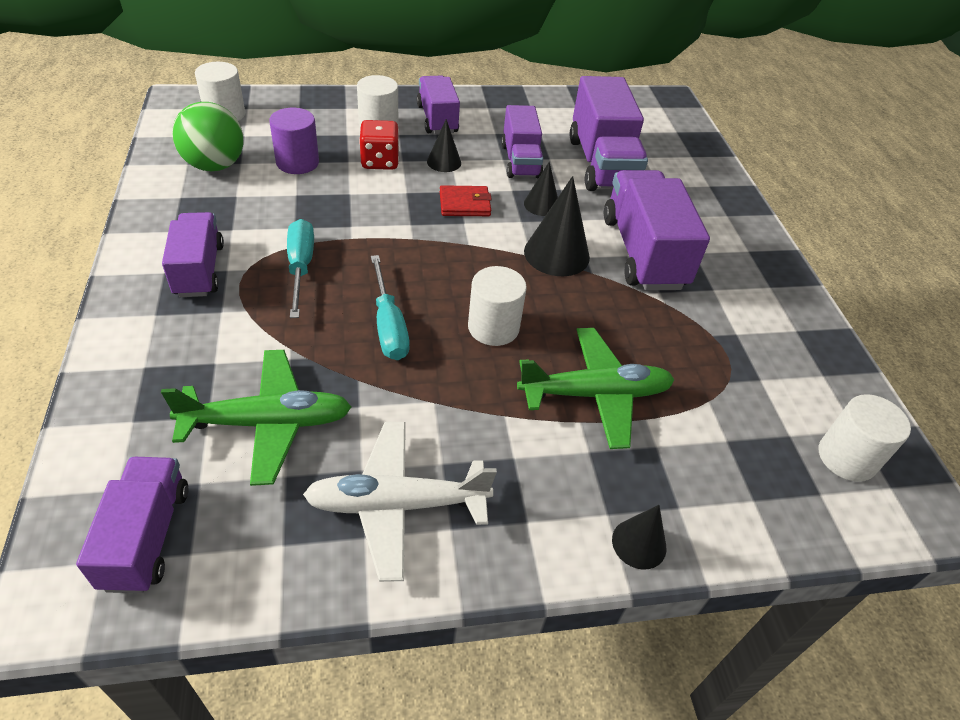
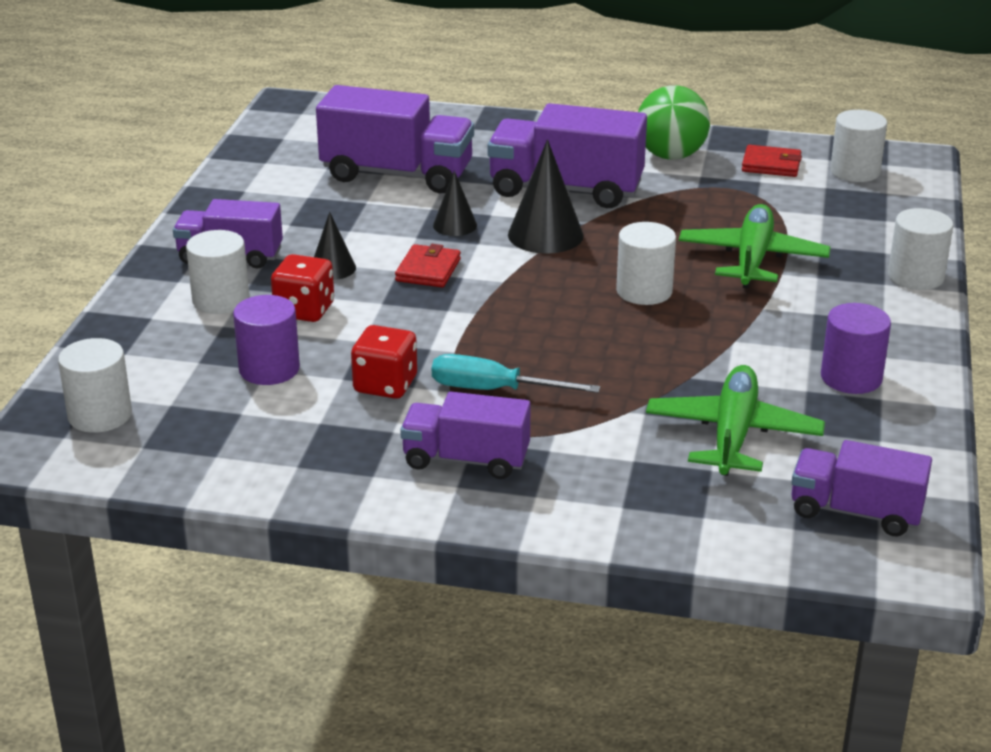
camera: 65 degrees left, 15 degrees down
(215, 165) = (236, 433): green ball -> green ball (671, 156)
(292, 214) = (385, 385): none -> red dice
(388, 325) = (617, 348): turquoise screwdriver -> none
(396, 505) = (851, 378): white plane -> purple cylinder
(520, 161) = (361, 220): purple truck -> none
(639, 543) = (915, 277): black cone -> white cylinder
(802, 383) = (771, 165): none -> red wallet

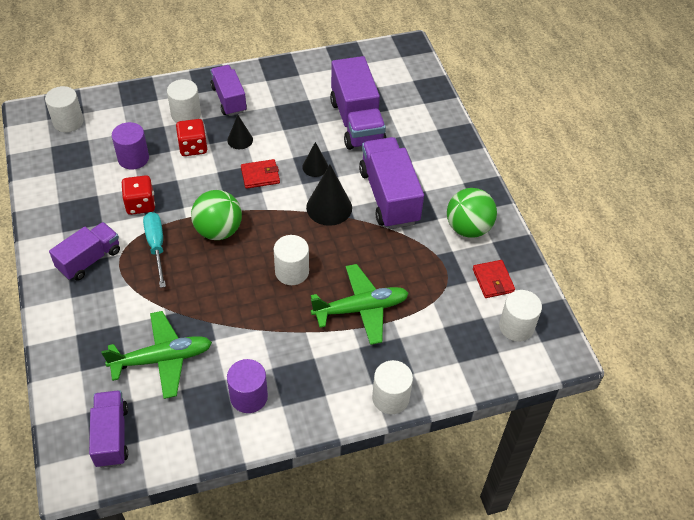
camera: 60 degrees right, 20 degrees up
(466, 460) = (89, 260): purple truck -> purple truck turned 60 degrees clockwise
(510, 329) = (218, 230): none -> green ball

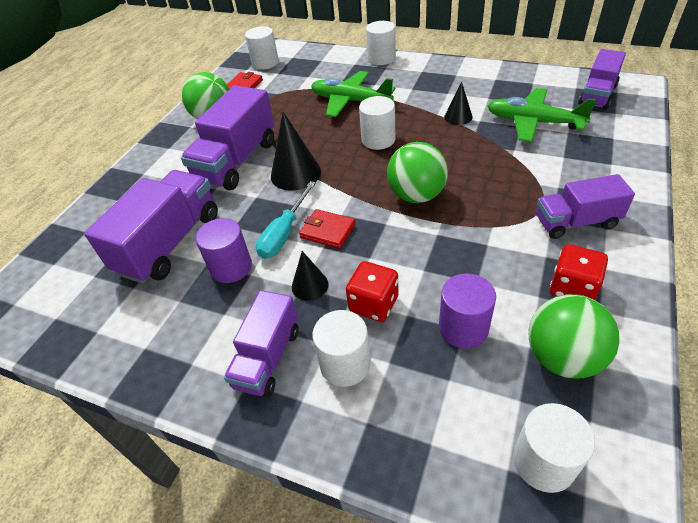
camera: 135 degrees left, 5 degrees down
(72, 168) = (562, 357): none -> green ball
(140, 204) = (486, 258): red dice -> red dice (572, 288)
(156, 246) = (492, 206): turquoise screwdriver -> turquoise screwdriver (284, 233)
(249, 396) = (477, 84): purple cylinder -> purple cylinder (231, 267)
(315, 167) = (266, 215): black cone -> black cone (458, 117)

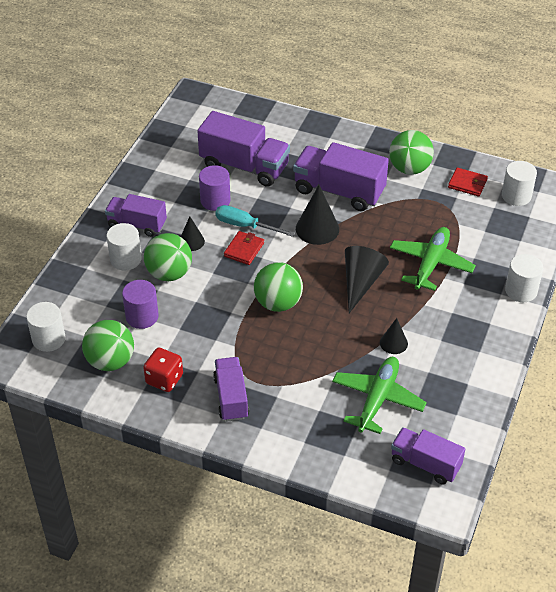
camera: 85 degrees right, 0 degrees up
(373, 304) = (169, 273): red dice -> green ball
(378, 140) = (361, 282): white cylinder -> black cone

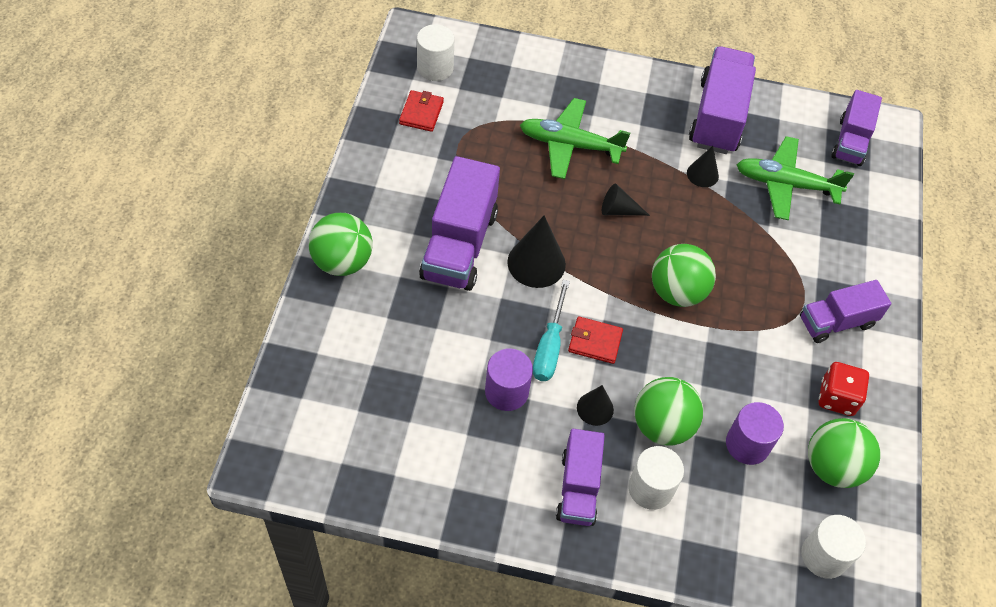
camera: 105 degrees left, 10 degrees up
(244, 166) = (426, 365): purple truck -> purple truck (718, 116)
(361, 282) = (618, 210): black cone -> black cone, size x0.59
(409, 168) = (401, 171): green ball -> green ball (342, 262)
(521, 290) = (590, 66): white cylinder -> none

